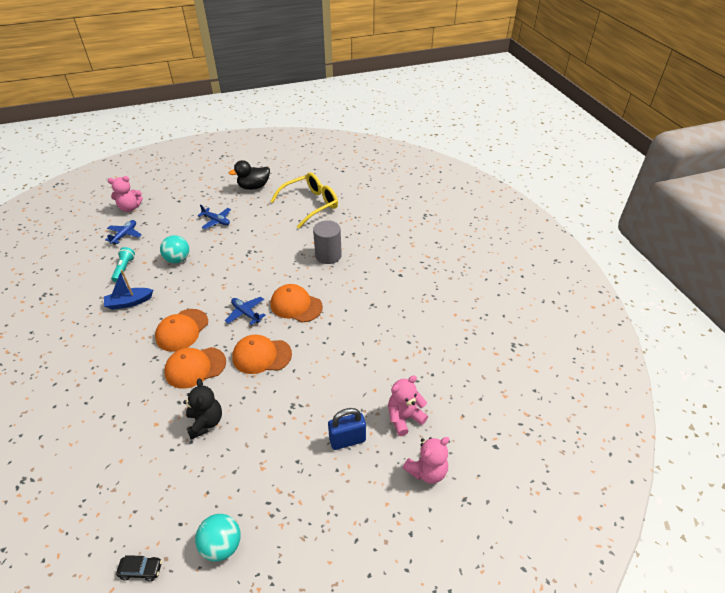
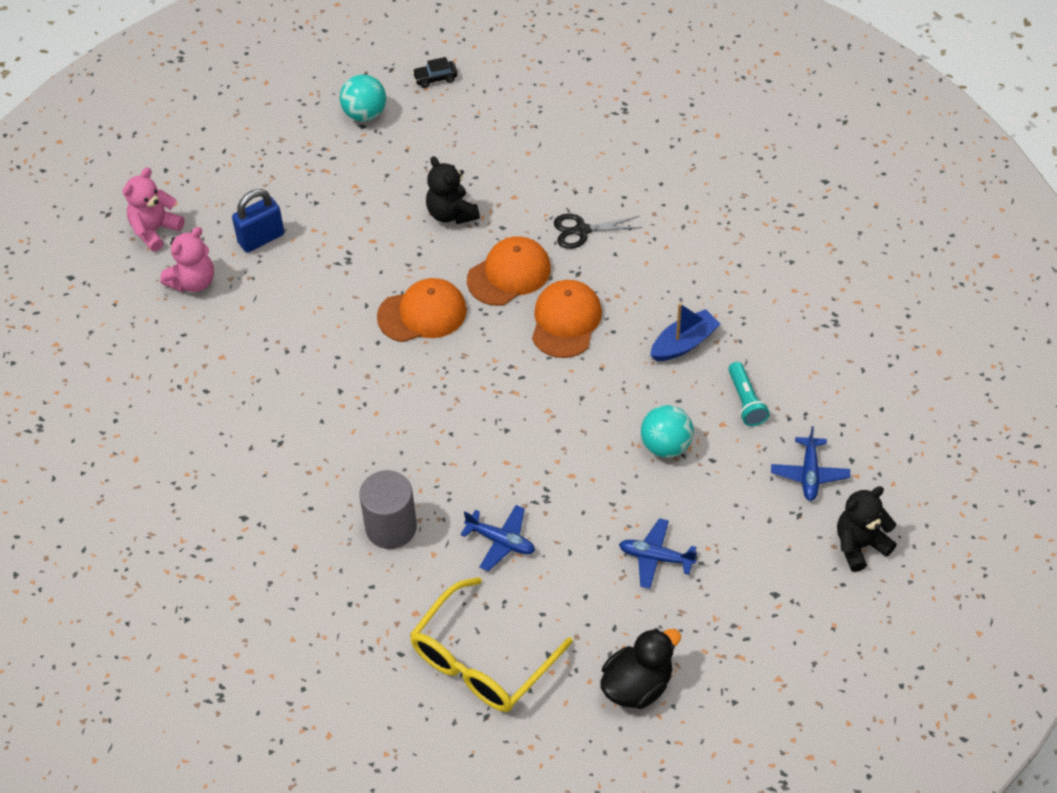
camera: 165 degrees right, 10 degrees up
(130, 208) = (860, 545): pink teddy bear -> black teddy bear
(131, 385) = (582, 230): none -> black scissors
(246, 313) = (482, 373): blue plane -> blue plane (501, 541)
(296, 305) = (407, 408): orange cap -> none

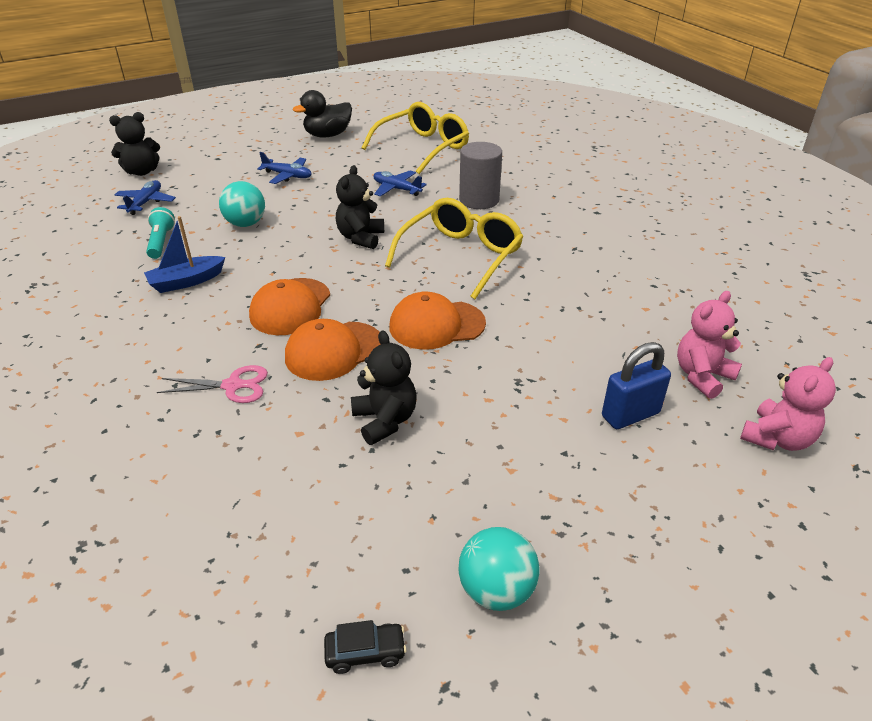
camera: 175 degrees left, 15 degrees down
(407, 414) = (460, 256): none -> yellow glasses
(523, 434) = (360, 238): none -> black teddy bear
(582, 230) = (232, 386): black scissors -> pink scissors

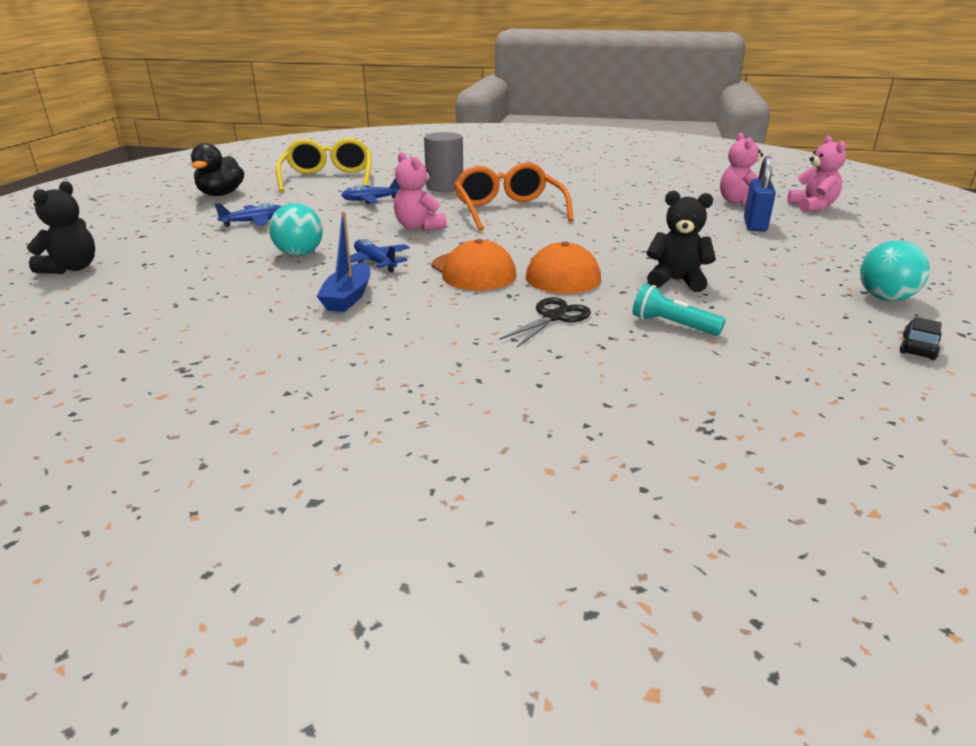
camera: 50 degrees left, 10 degrees down
(146, 203) = (147, 281): blue plane -> blue plane (375, 263)
(161, 242) = (247, 291): turquoise flashlight -> turquoise flashlight (672, 325)
(232, 386) = (553, 317): pink scissors -> black scissors
(360, 238) = (418, 227): black teddy bear -> pink teddy bear
(436, 325) = (583, 239): orange cap -> none
(460, 256) = (509, 211): yellow glasses -> orange glasses

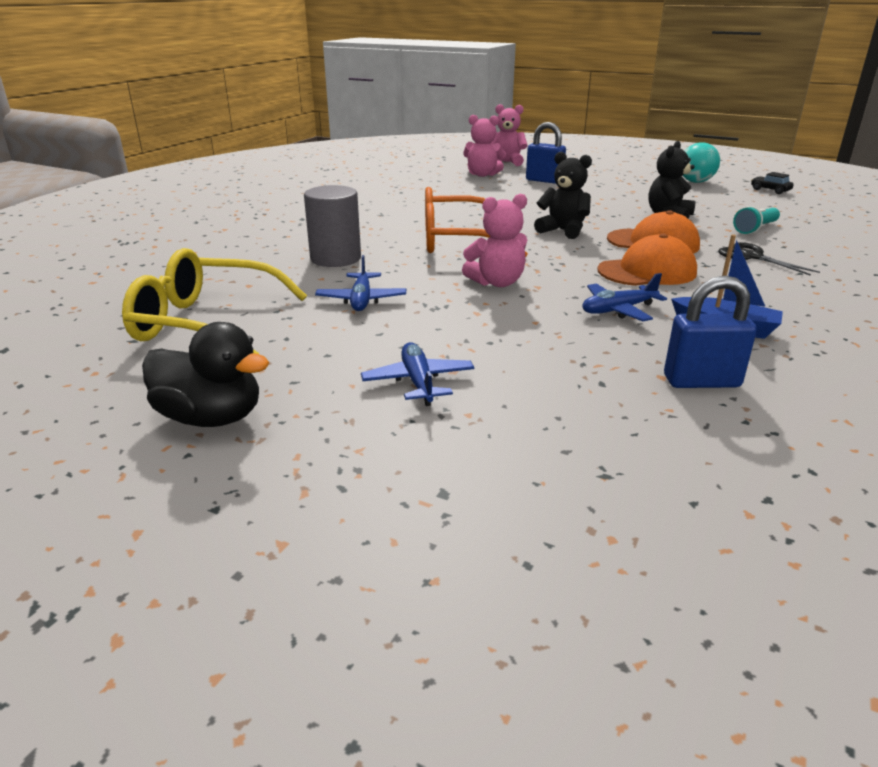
camera: 75 degrees left, 0 degrees up
(72, 268) = (626, 561): black teddy bear -> black teddy bear (563, 231)
(249, 287) = (701, 381): none -> blue padlock
(299, 254) = (581, 350): turquoise ball -> none

